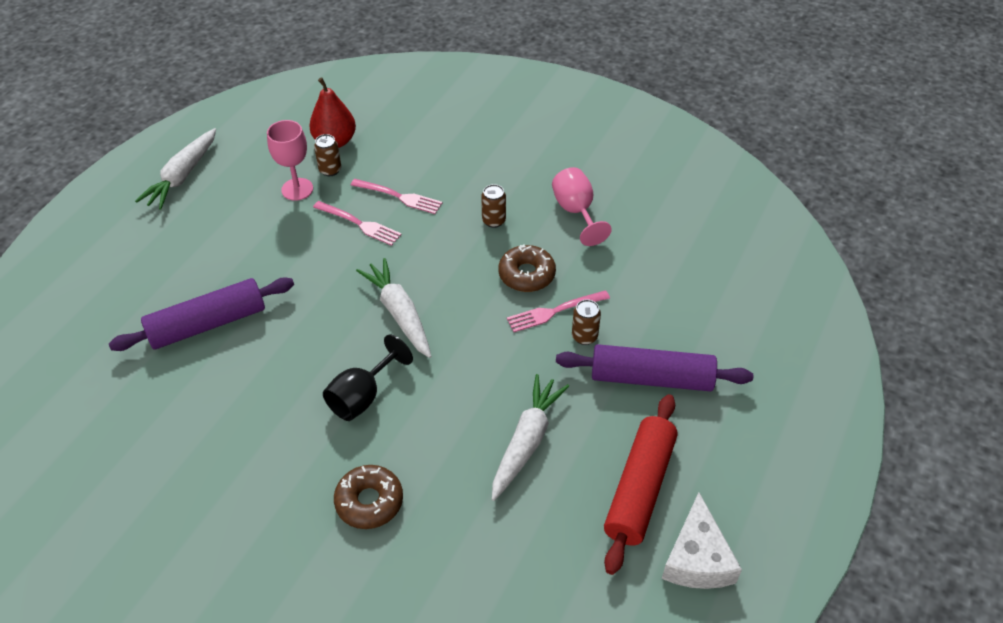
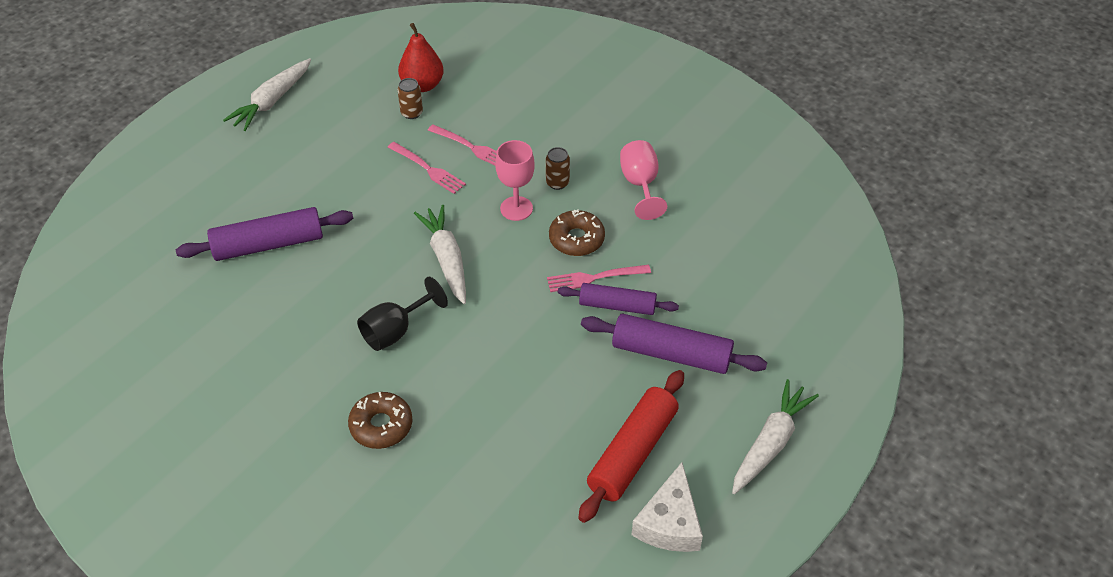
camera: 10 degrees right, 0 degrees up
(297, 189) = (376, 128): pink goblet -> pink goblet (516, 208)
(526, 441) = (537, 394): white carrot -> white carrot (770, 443)
(584, 336) = (617, 305): brown can -> purple rolling pin

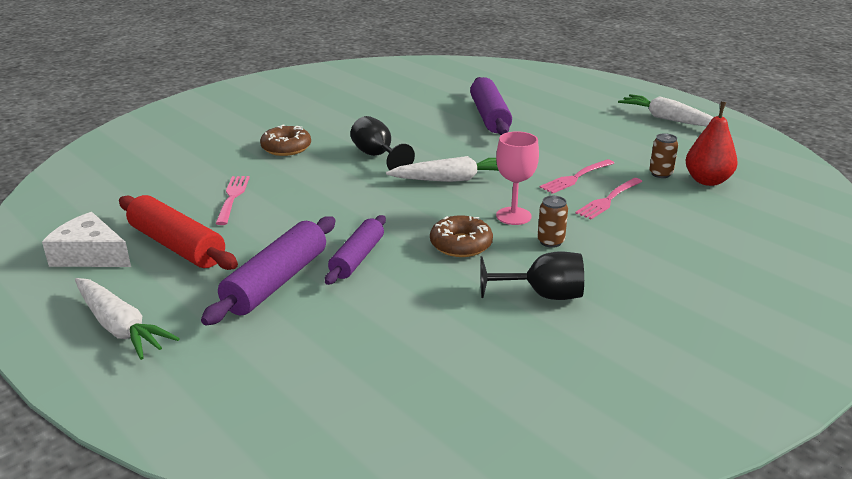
camera: 100 degrees right, 20 degrees down
(594, 278) = (401, 249): pink fork -> pink fork (232, 198)
(640, 185) = (542, 295): pink goblet -> black goblet

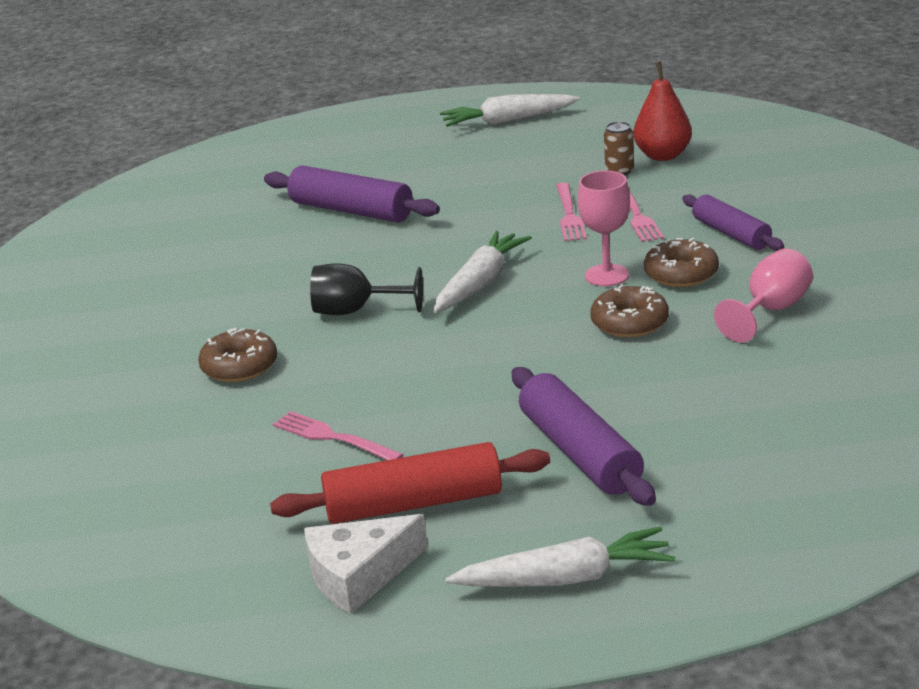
camera: 50 degrees left, 0 degrees up
(357, 258) = (586, 390): purple rolling pin -> purple rolling pin (731, 234)
(542, 295) = (771, 311): black goblet -> pink goblet
(550, 242) = (681, 274): brown can -> brown donut

